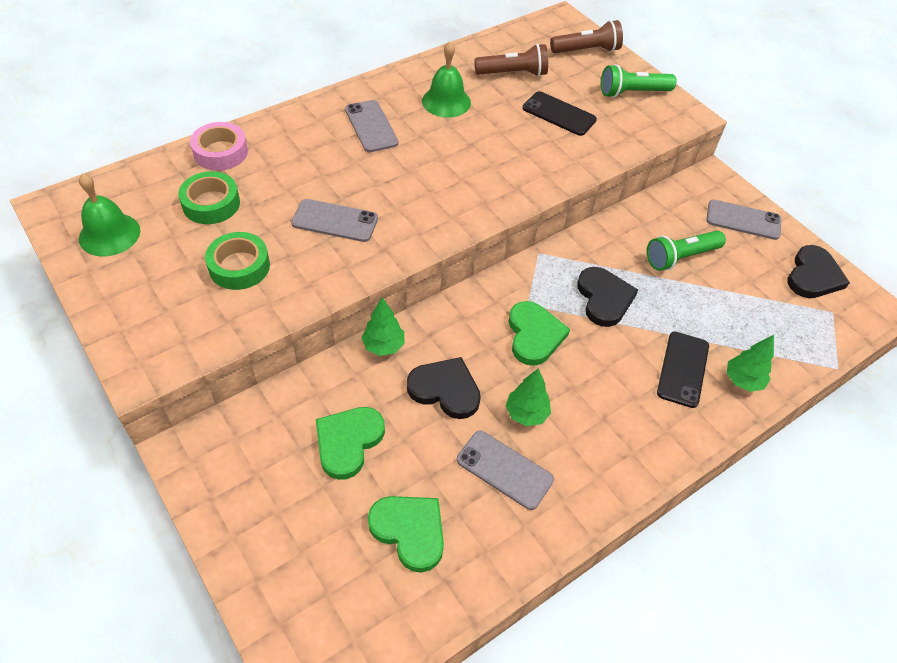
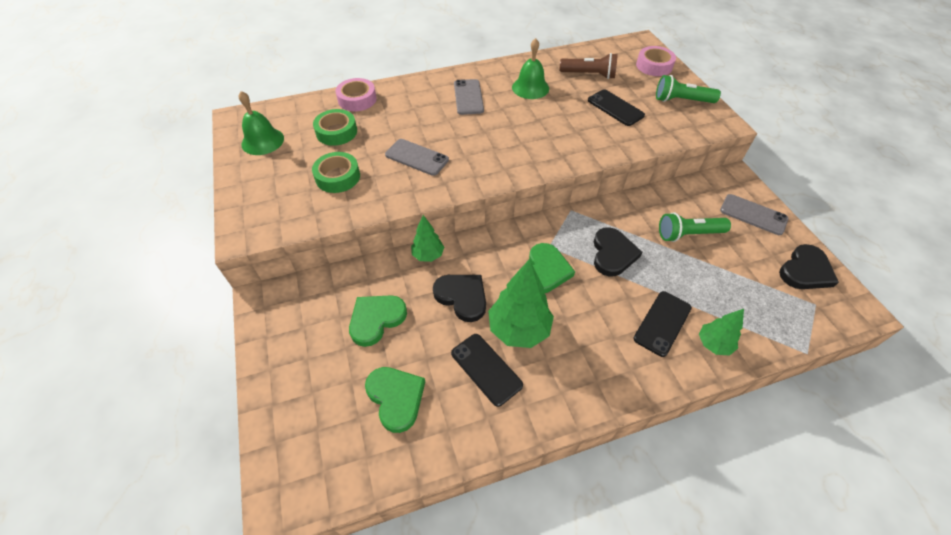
camera: 20 degrees right, 0 degrees up
(504, 469) = (486, 369): grey phone -> black phone
(526, 414) = (519, 329): green tree -> green tree, size x1.74
(587, 50) = (654, 66): brown flashlight -> pink tape

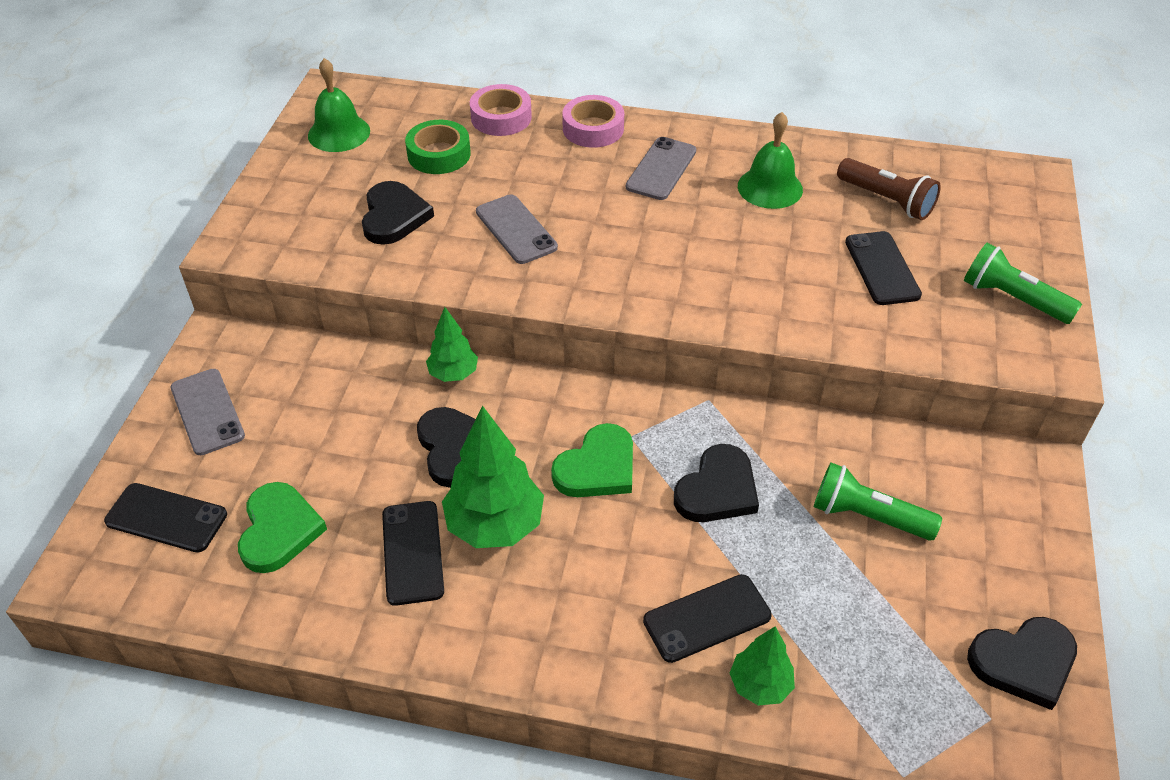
camera: 30 degrees right, 5 degrees down
(315, 429) = (166, 518): none -> black phone
(338, 177) = (394, 216): green tape -> black heart
(376, 319) = (327, 425): green heart -> none
(654, 66) = (1018, 224): pink tape -> pink tape (593, 129)
(753, 215) = (1013, 537): grey phone -> grey phone (207, 412)

